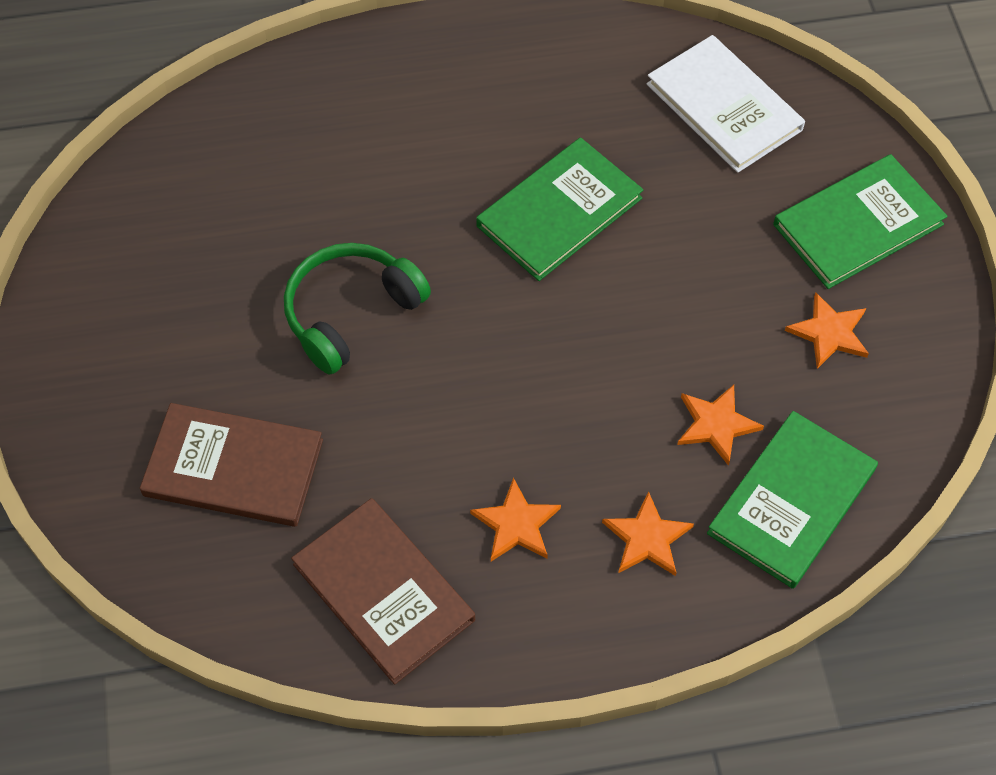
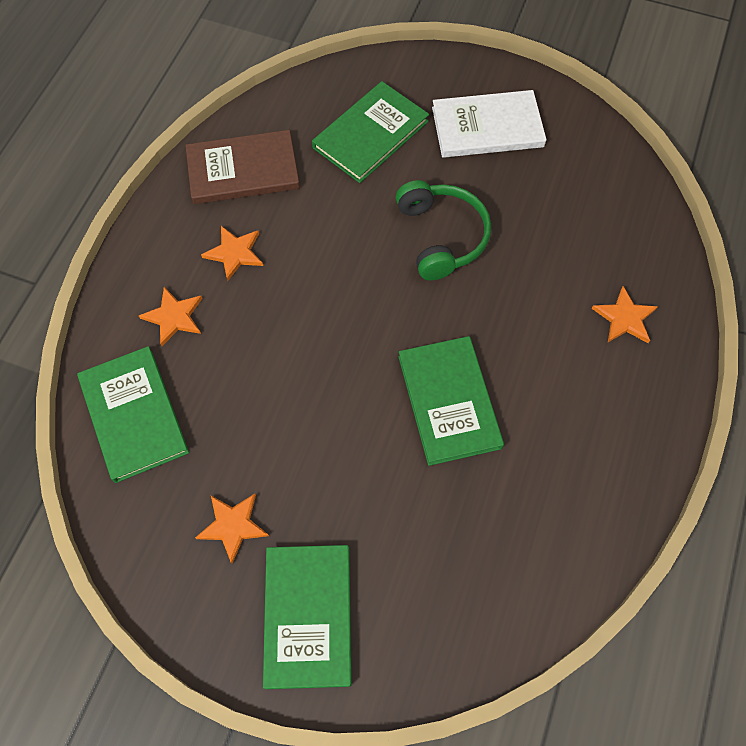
camera: 120 degrees right, 5 degrees up
(233, 467) = (371, 134): brown book -> green book
(716, 424) = (218, 403): orange star -> orange star (624, 318)
(724, 107) = (482, 585): white book -> white book (487, 127)

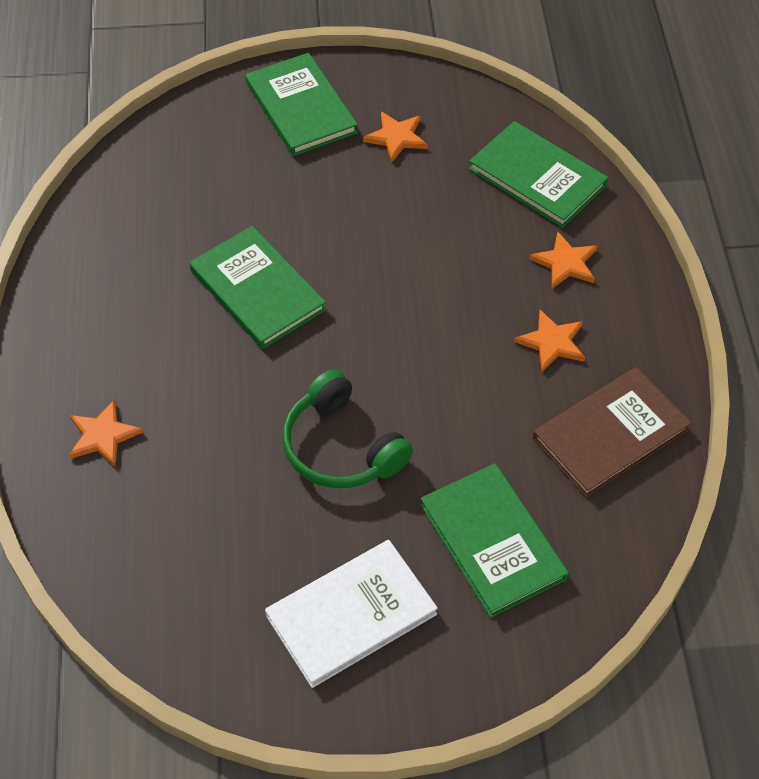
camera: 155 degrees right, 10 degrees down
(371, 134) = (492, 542): green book -> green book turned 45 degrees counterclockwise

